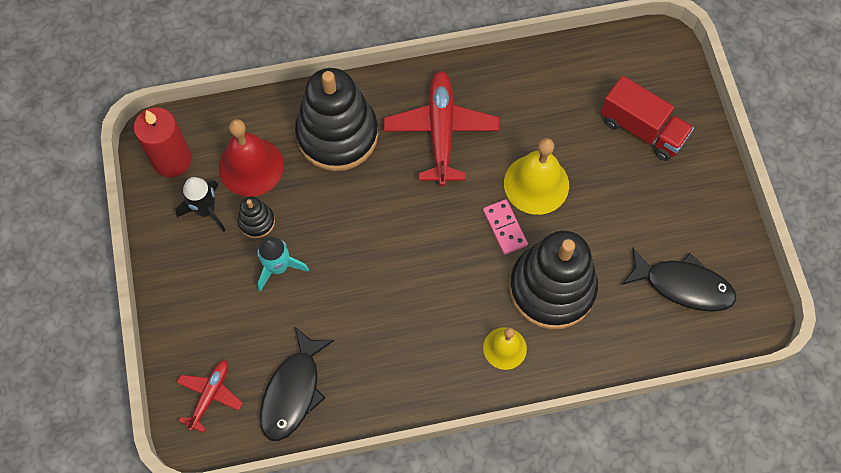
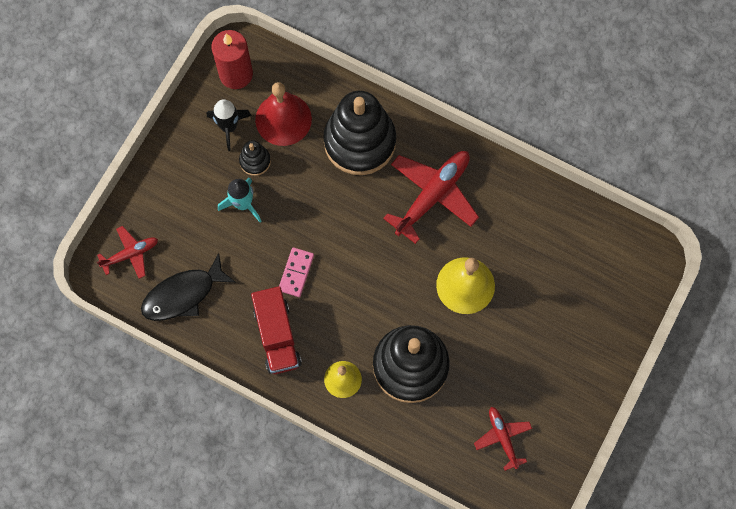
camera: 40 degrees right, 5 degrees up
(505, 228) = (416, 298): pink domino -> pink domino (296, 273)
(642, 129) = (577, 306): red truck -> red truck (277, 336)
(683, 285) = (502, 437): black fish -> red plane

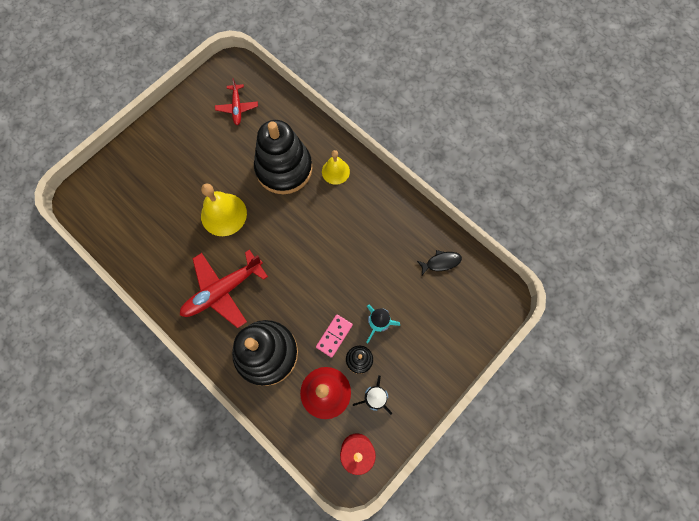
camera: 165 degrees left, 0 degrees up
(130, 254) = (478, 306): red plane -> none
(183, 294) = (441, 262): black fish -> black fish, size x0.57
(277, 336) = (375, 213): red truck -> none
(296, 273) = (349, 256): pink domino -> pink domino (334, 336)

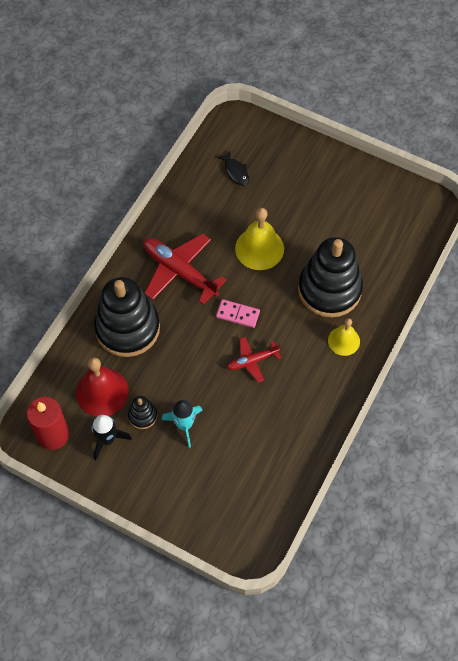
camera: 75 degrees right, 10 degrees down
(237, 107) = (385, 225): red plane -> red plane (252, 361)
(334, 336) = (161, 385): pink domino -> pink domino (238, 314)
(441, 262) = (271, 474): black fish -> black fish (235, 171)

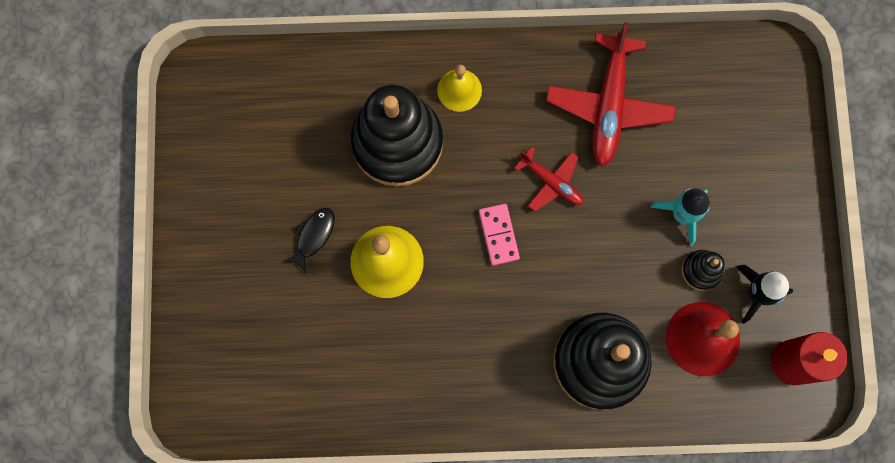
camera: 120 degrees left, 15 degrees up
(180, 271) = (480, 344): red plane -> red plane (609, 105)
(235, 171) = (282, 361): black fish -> black fish (313, 236)

